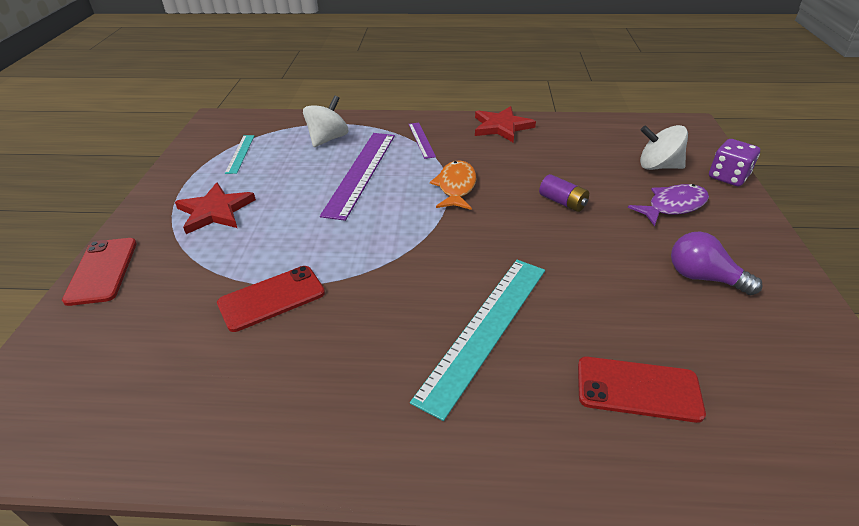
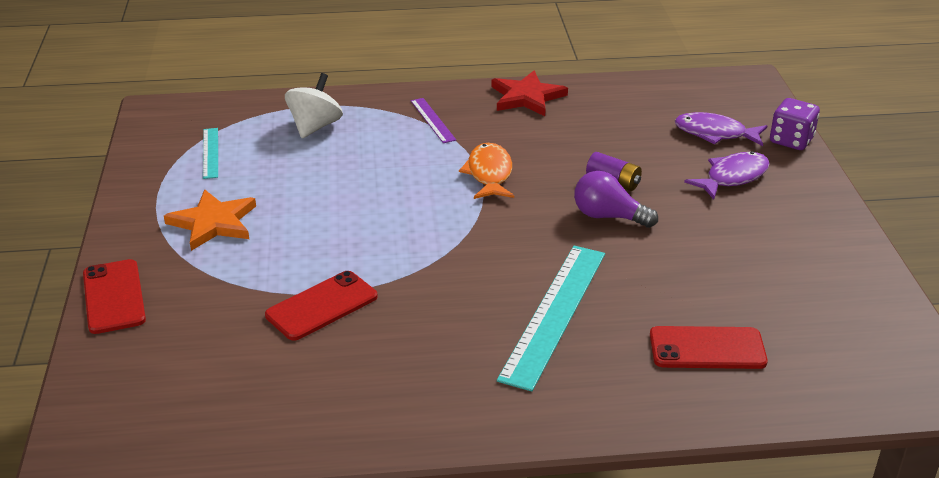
camera: 10 degrees left, 5 degrees down
(215, 211) = (213, 223): red star -> orange star
(361, 172) = (371, 165): purple ruler -> none
(658, 166) = (715, 133): white spinning top -> purple fish
(703, 277) = (765, 247): purple light bulb -> purple light bulb (608, 216)

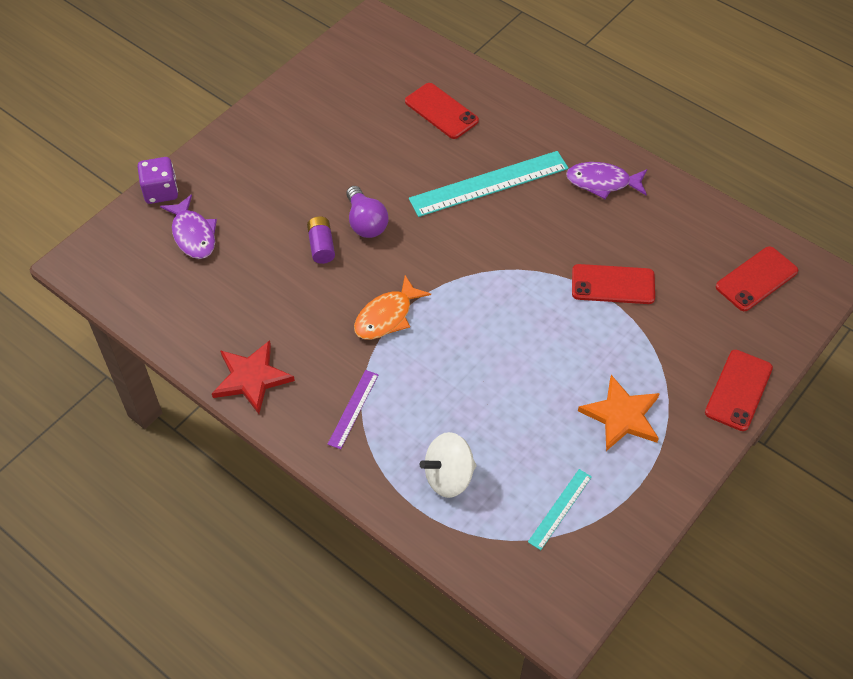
camera: 135 degrees left, 20 degrees up
(167, 404) = (756, 279): none -> red phone
(732, 177) = (247, 193): purple fish -> purple fish (602, 182)

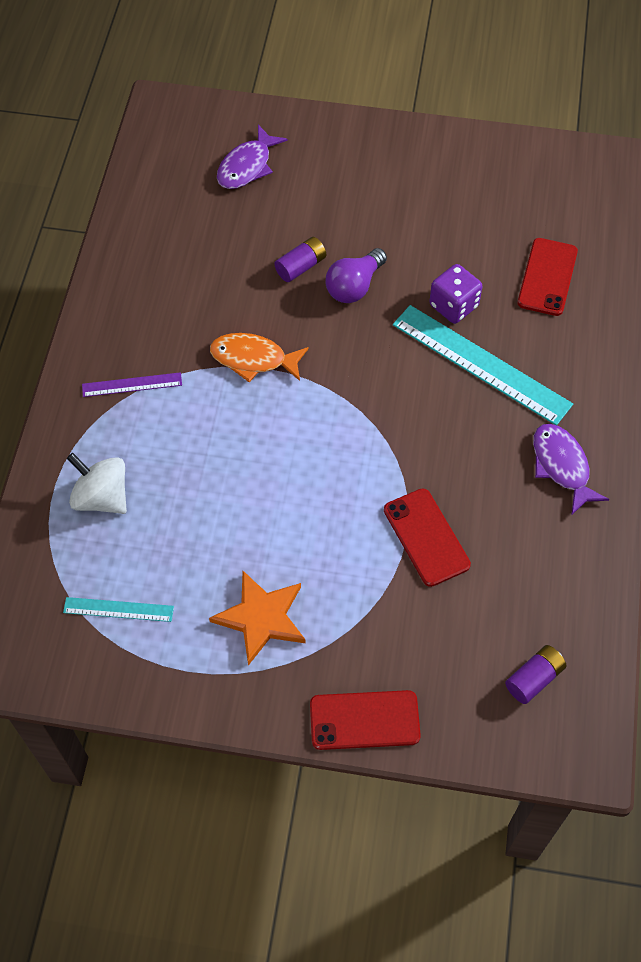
camera: 60 degrees right, 5 degrees up
(161, 191) = (279, 118): purple dice -> purple dice (453, 306)
(251, 378) = (118, 291): red star -> none
(756, 279) = (534, 679): red phone -> purple battery

